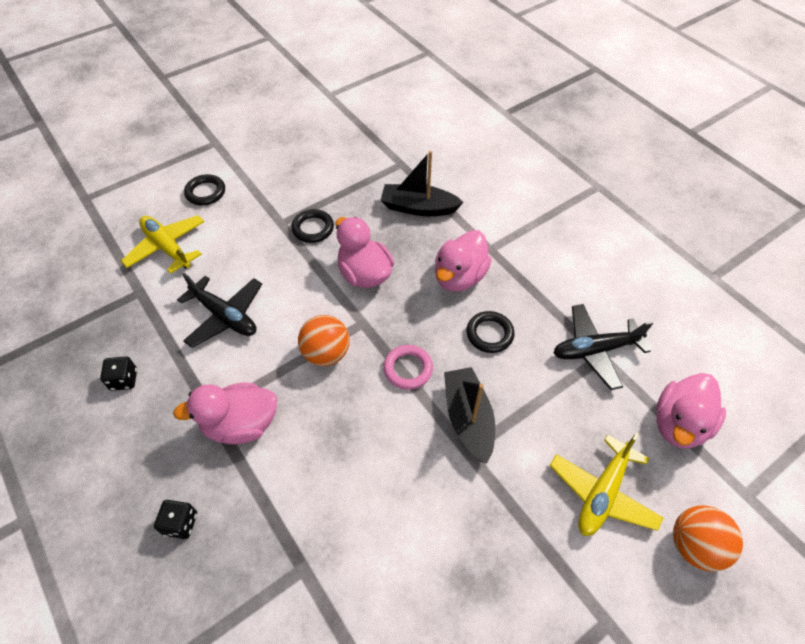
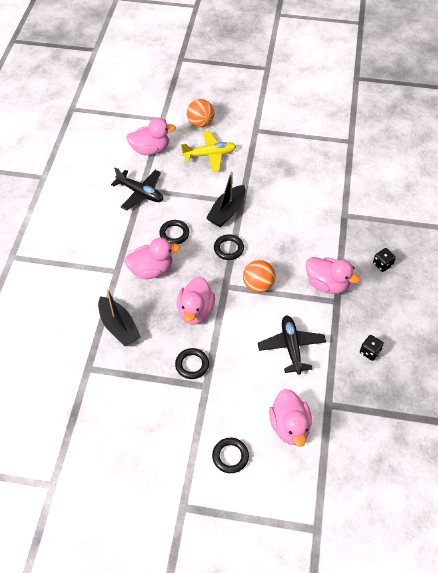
camera: 135 degrees left, 0 degrees up
(167, 248) = (289, 426): yellow plane -> pink duck
(408, 369) = (228, 249): pink ring -> black ring

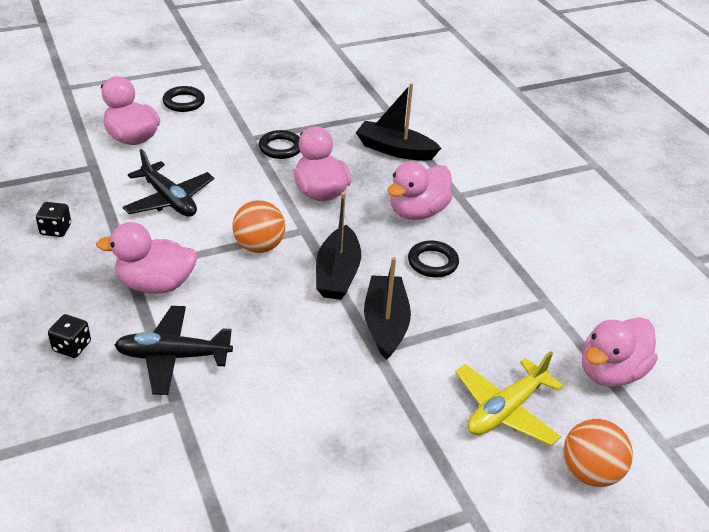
camera: 145 degrees right, 15 degrees down
(140, 193) = (541, 296): black plane -> black plane (173, 356)
(228, 249) = (337, 274): black ring -> black boat

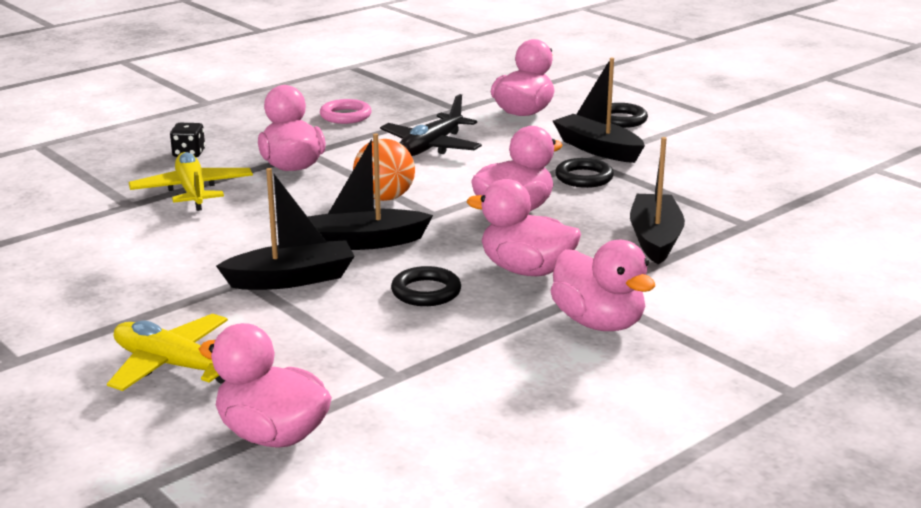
camera: 75 degrees right, 15 degrees down
(56, 229) = (345, 116): black dice -> pink ring
(173, 356) = (192, 191): black plane -> yellow plane
(232, 128) = (597, 149): none -> black boat
(500, 204) = (599, 323): none -> pink duck
(590, 472) = (83, 430): orange ball -> none

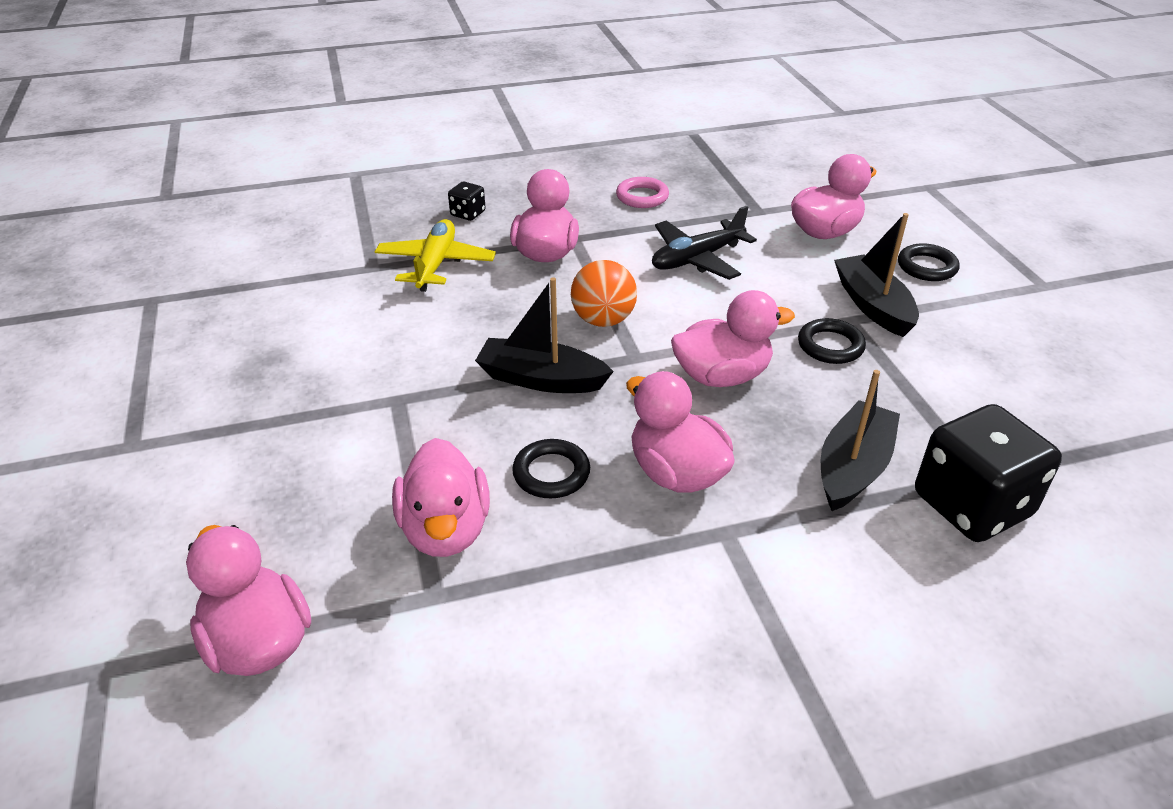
camera: 25 degrees right, 15 degrees up
(174, 366) = (249, 501): yellow plane -> none
(291, 279) = (437, 412): black boat -> none
(599, 323) = (702, 587): pink duck -> pink duck (445, 529)
(751, 240) = (972, 505): none -> black dice

